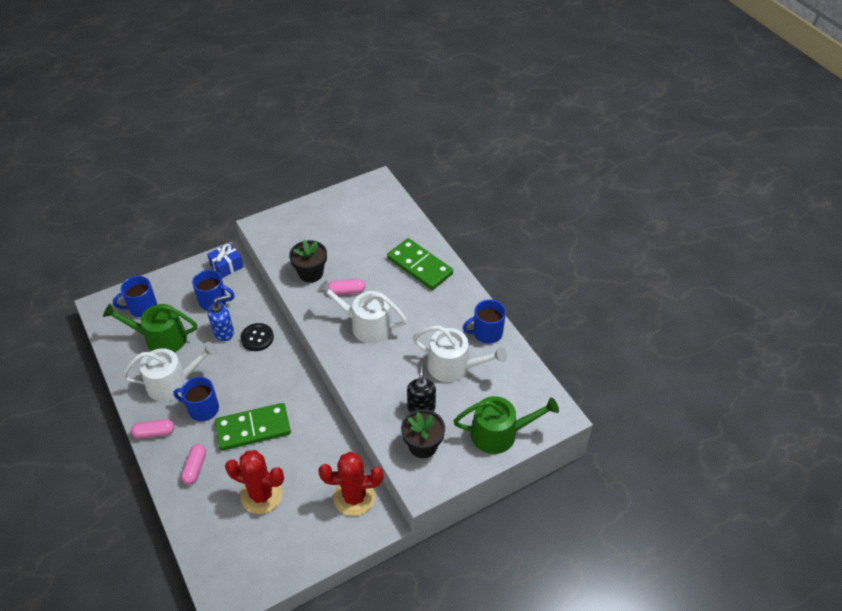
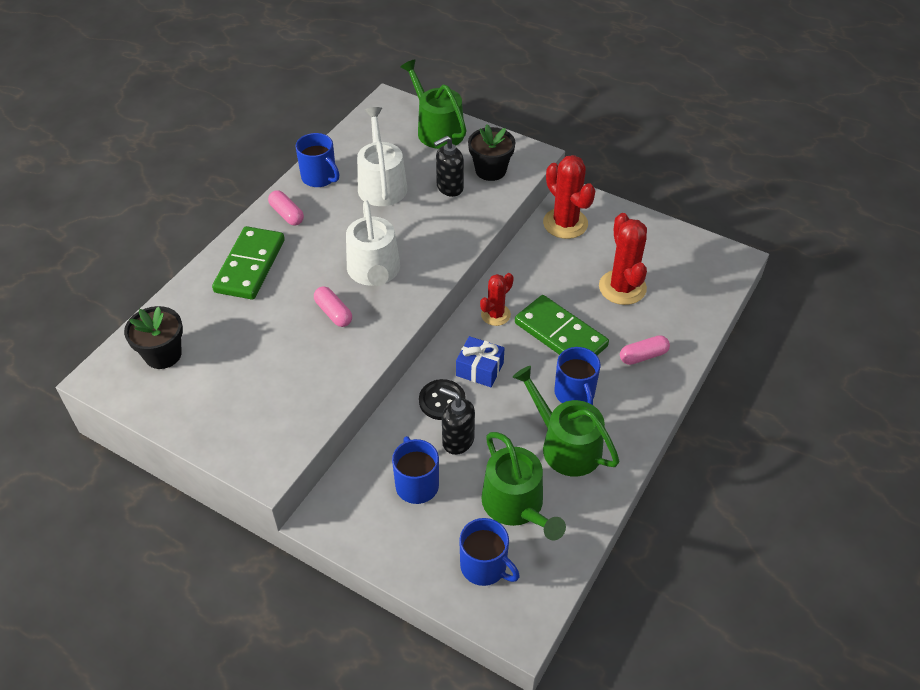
camera: 120 degrees left, 0 degrees up
(154, 432) = (638, 419): pink capsule -> pink capsule (287, 214)
(173, 382) = (565, 445): white watering can -> green watering can
(224, 332) = (458, 440): blue soap dispenser -> black soap dispenser
(227, 266) = (344, 510): blue gift -> blue gift (479, 369)
(300, 400) = (495, 315): none -> red cactus
(311, 273) = (325, 362): black flower pot -> black flower pot (163, 354)

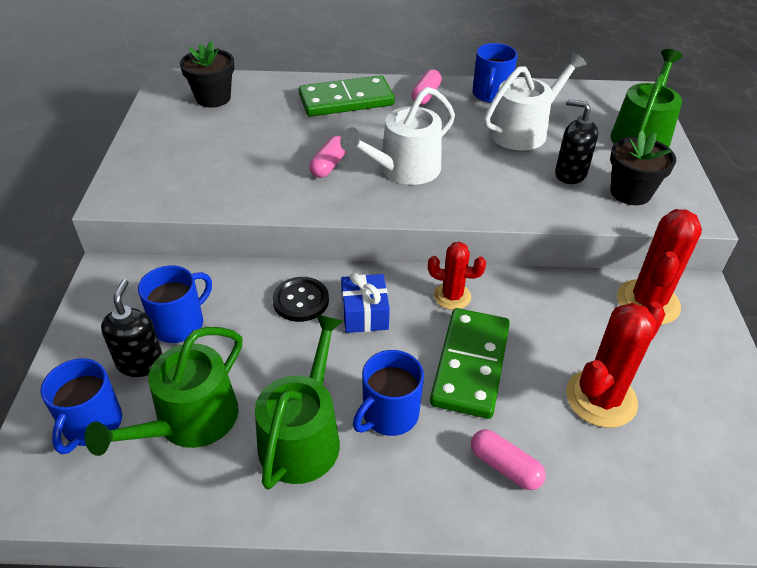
camera: 60 degrees right, 5 degrees down
(458, 440) = (254, 334): black soap dispenser -> black soap dispenser (140, 363)

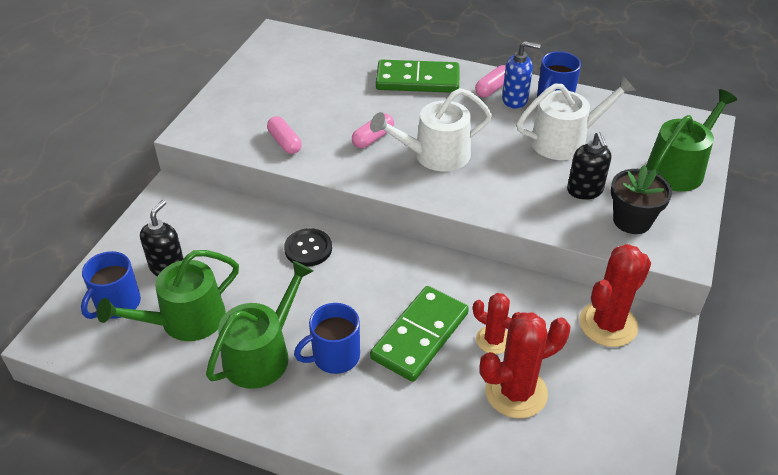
camera: 20 degrees right, 0 degrees up
(179, 324) = (207, 244): blue mug -> none
(213, 98) = (305, 57): black flower pot -> none
(364, 313) = (354, 272): blue gift -> none
(452, 296) = (434, 276): red cactus -> red cactus (493, 340)
(454, 102) = (515, 100): none -> blue soap dispenser
(505, 466) = (406, 421): pink capsule -> pink capsule (285, 142)
(570, 174) = (584, 191): black soap dispenser -> black soap dispenser turned 150 degrees counterclockwise

